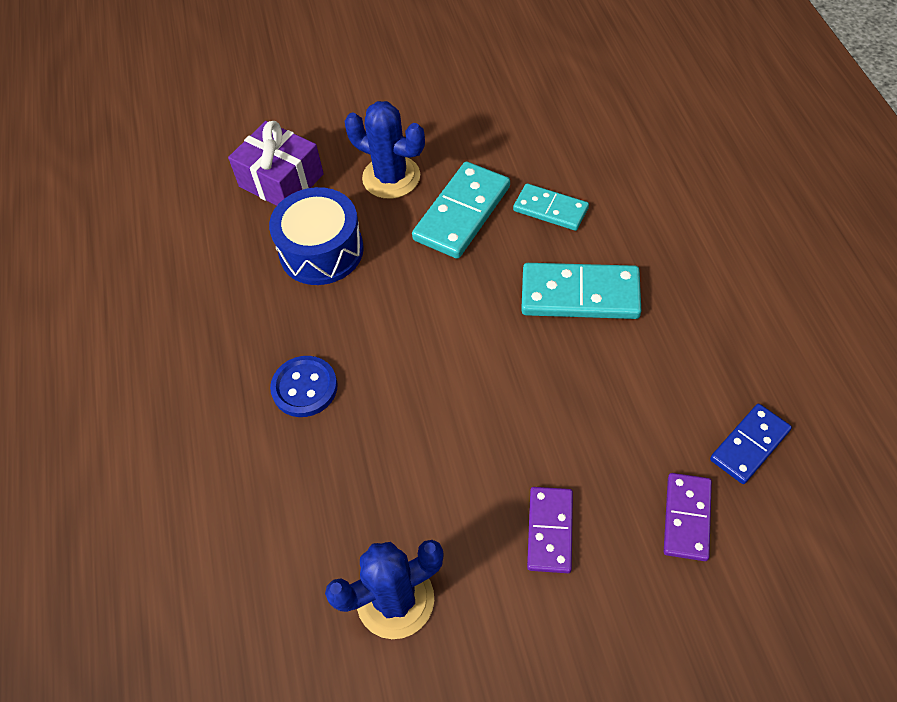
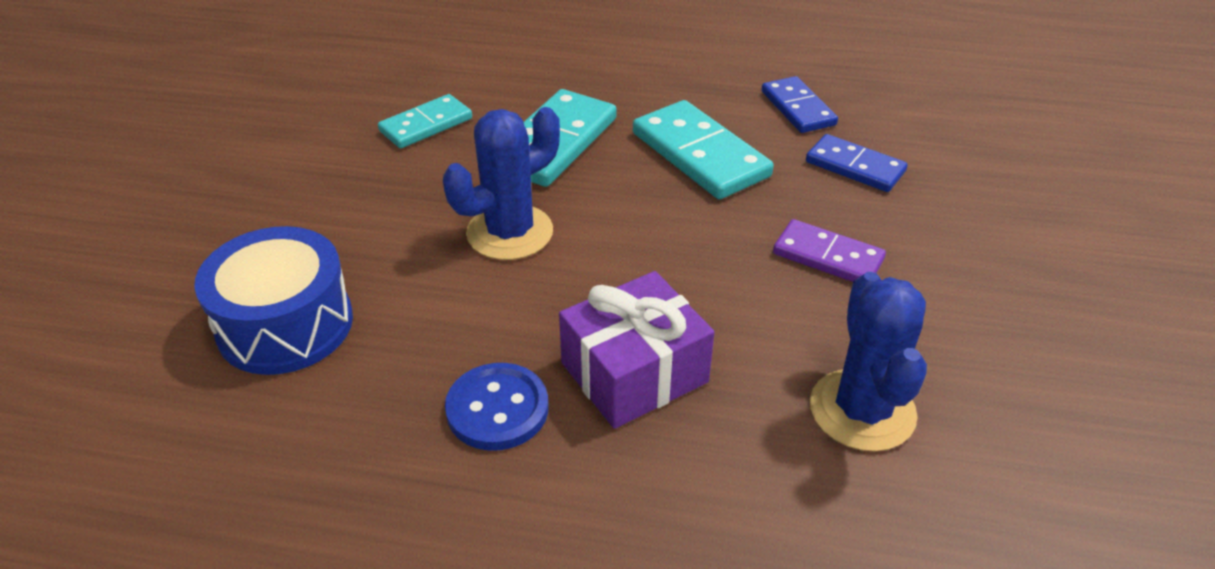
camera: 70 degrees left, 15 degrees down
(281, 180) = (112, 330): purple gift -> purple gift (634, 372)
(391, 177) = (239, 224): blue cactus -> blue cactus (510, 232)
(462, 213) = (362, 186): turquoise domino -> turquoise domino (700, 154)
(687, 518) = (855, 167): purple domino -> blue domino

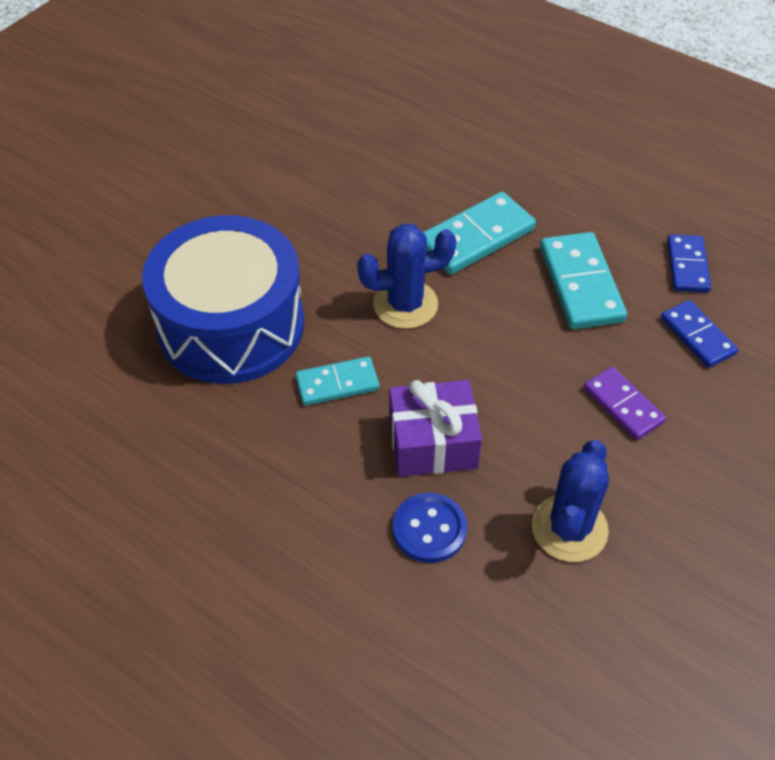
camera: 25 degrees right, 10 degrees up
(285, 325) = (231, 325): blue drum -> blue drum, size x1.61
(426, 125) = (390, 190): turquoise domino -> turquoise domino (337, 383)
(497, 409) = (333, 434): blue button -> blue button (429, 529)

